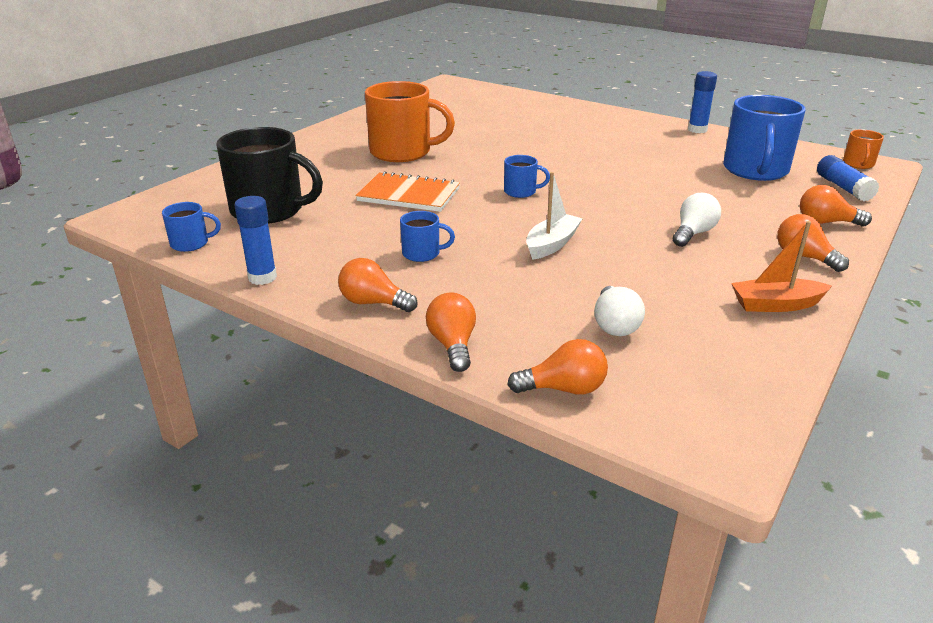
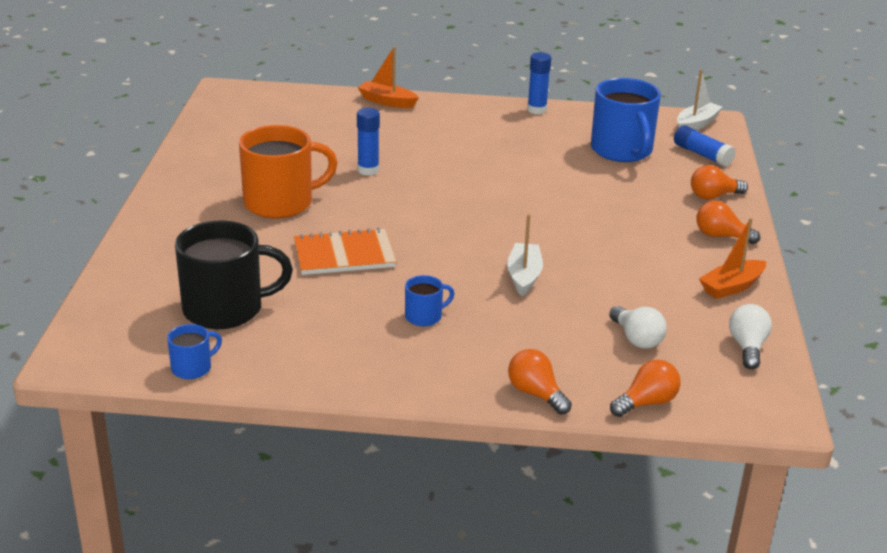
camera: 30 degrees left, 0 degrees up
(262, 277) = (308, 382): blue glue stick -> blue glue stick (368, 170)
(373, 303) = (434, 376): orange light bulb -> none
(521, 192) = (444, 225): blue mug -> none
(567, 106) = (387, 101): none -> orange boat
(693, 233) = (625, 234): white light bulb -> white light bulb (747, 347)
(858, 164) = (696, 124): orange mug -> white boat

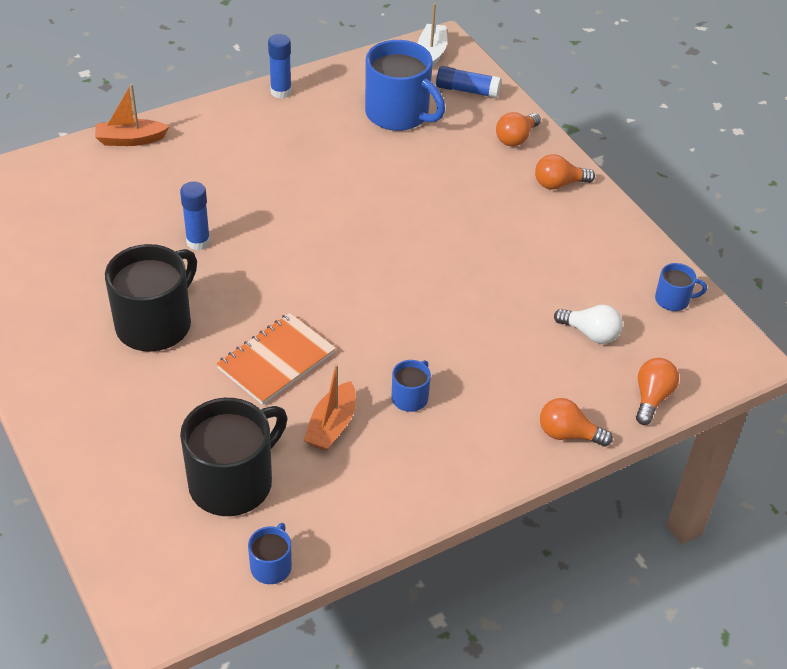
camera: 35 degrees left, 15 degrees up
(280, 203) = (155, 324): orange mug -> black mug
(524, 276) = (448, 308): white boat -> none
(731, 287) = (611, 239): orange boat -> orange boat (332, 426)
(747, 347) = (673, 300): white light bulb -> blue mug

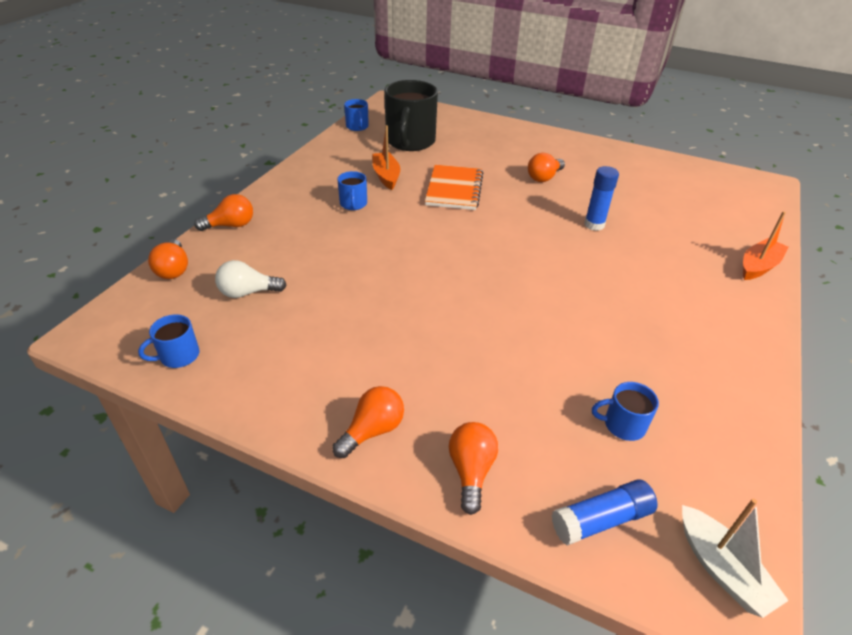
camera: 145 degrees right, 5 degrees down
(155, 324) = (544, 177): black mug -> orange light bulb
(281, 92) = (754, 380): blue glue stick -> none
(398, 114) = (623, 425): blue mug -> blue mug, size x0.47

